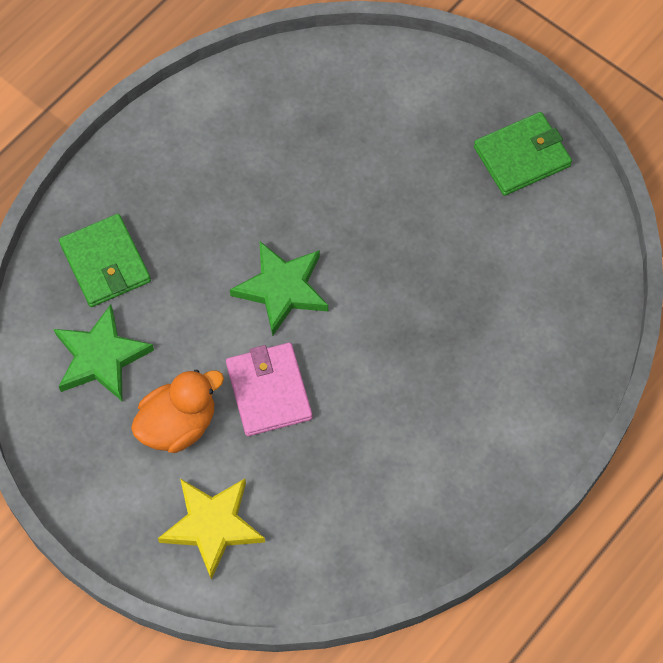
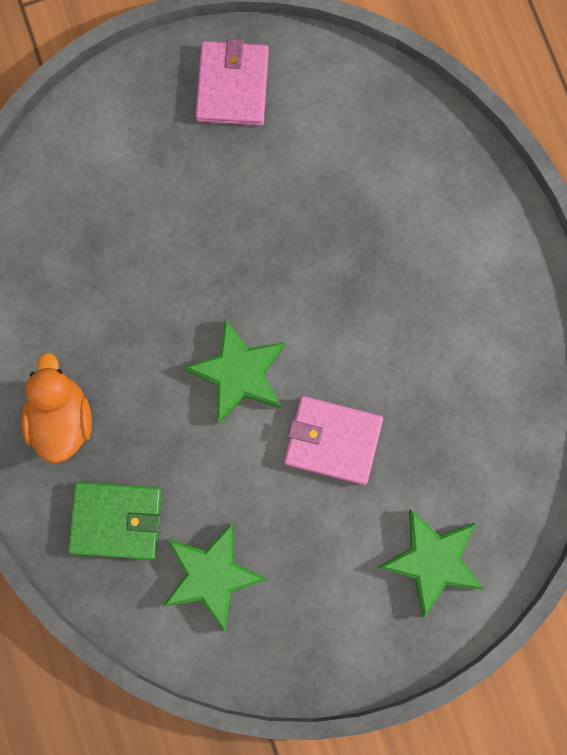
camera: 60 degrees left, 15 degrees up
(178, 424) = (319, 539): orange duck -> orange duck (61, 418)
(212, 526) = (432, 561): yellow star -> green star
(522, 156) = (232, 86): green wallet -> pink wallet

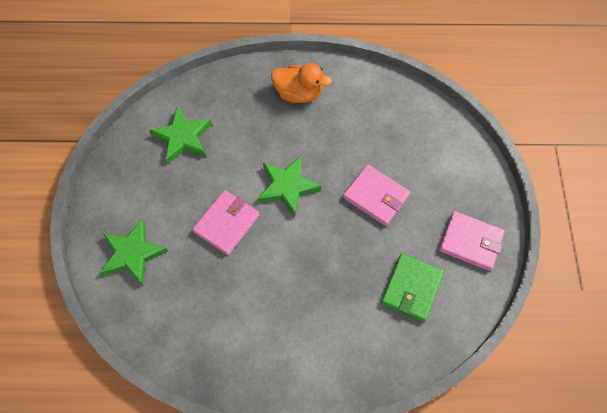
camera: 110 degrees right, 15 degrees down
(116, 520) = (233, 102): green wallet -> green wallet (411, 288)
(207, 237) = (376, 196): none -> pink wallet

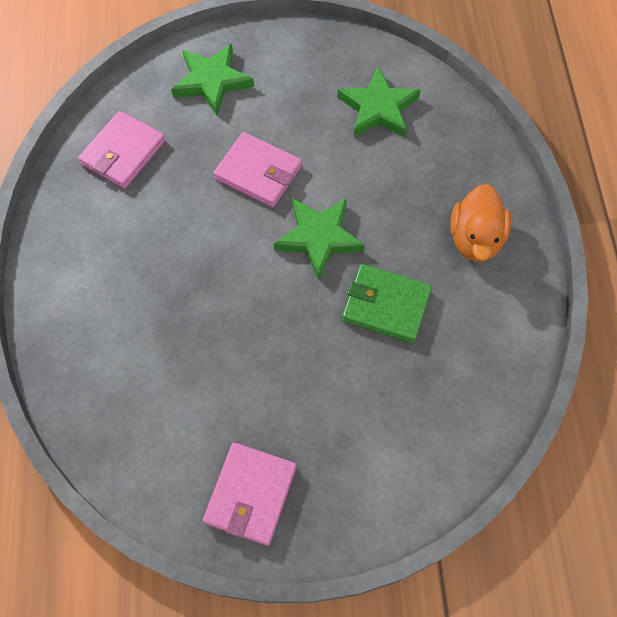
camera: 85 degrees right, 0 degrees up
(376, 196) = (315, 354): pink wallet -> pink wallet (123, 152)
(411, 288) = (175, 407): green wallet -> green wallet (386, 305)

